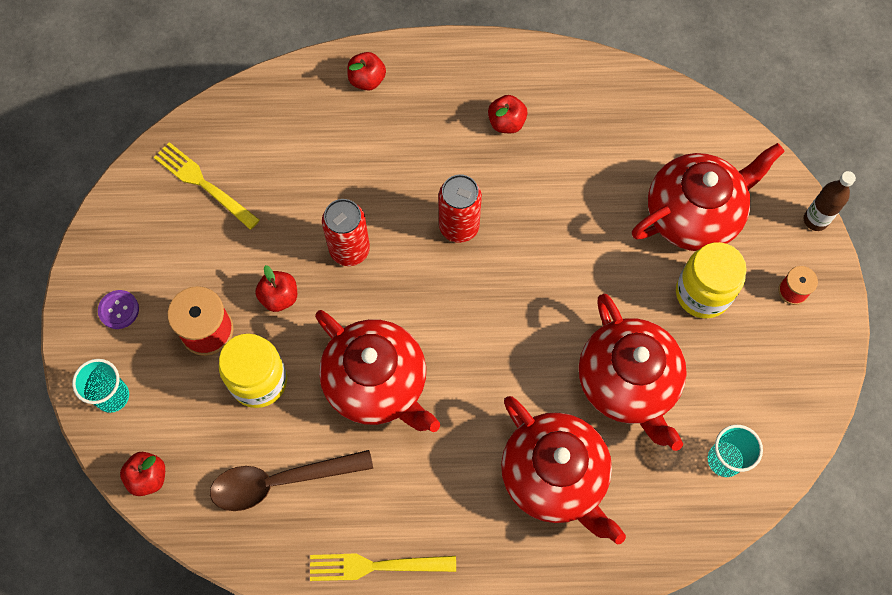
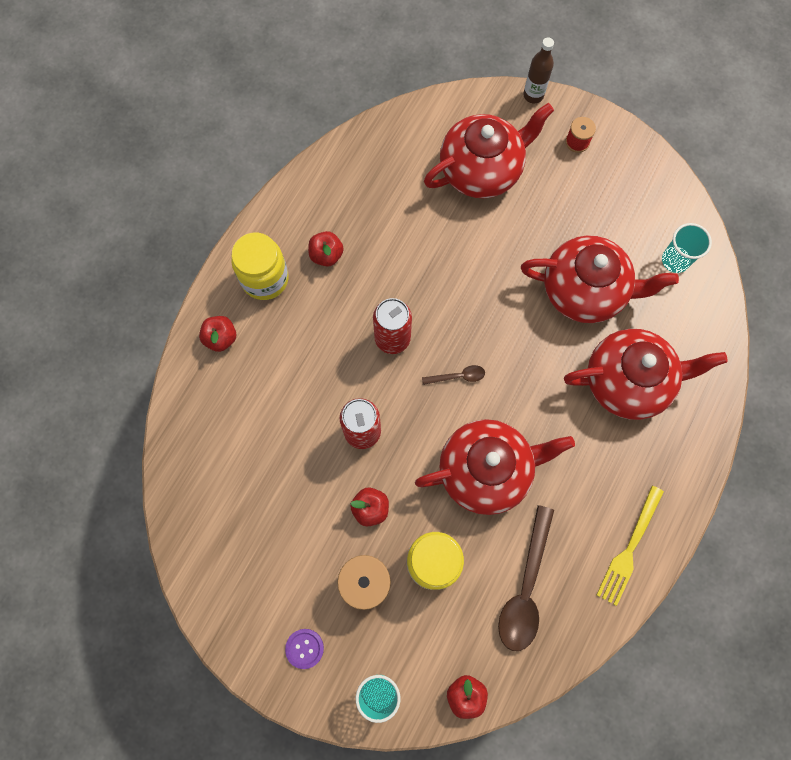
camera: 60 degrees left, 5 degrees up
(203, 183) = (231, 519): yellow fork -> none
(457, 307) = (458, 376): none -> brown spoon
(694, 214) = (482, 170): red teapot -> red teapot turned 60 degrees clockwise
(702, 293) = (545, 200): yellow jar -> yellow jar (265, 279)

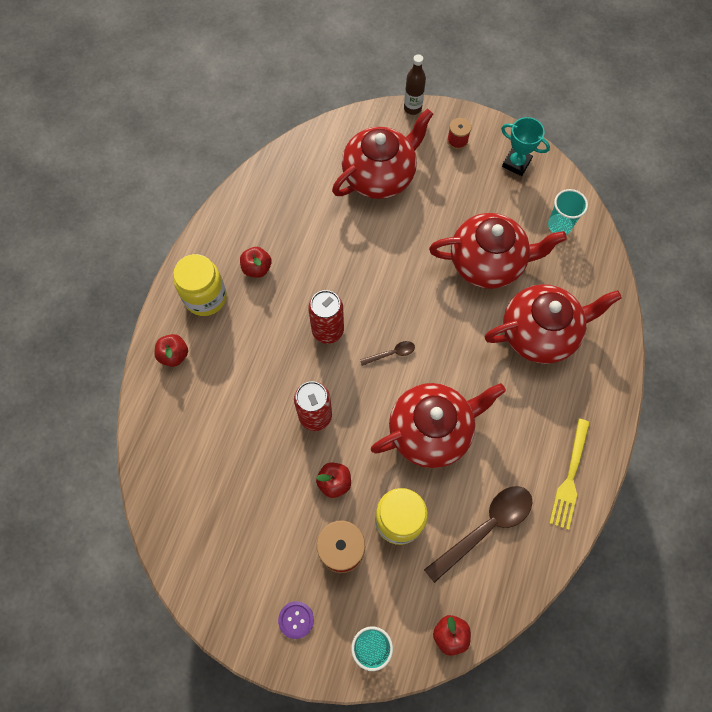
camera: 10 degrees left, 5 degrees down
(525, 587) = (485, 528): brown spoon -> brown spoon turned 135 degrees counterclockwise
(640, 179) = (516, 163): none -> turquoise trophy

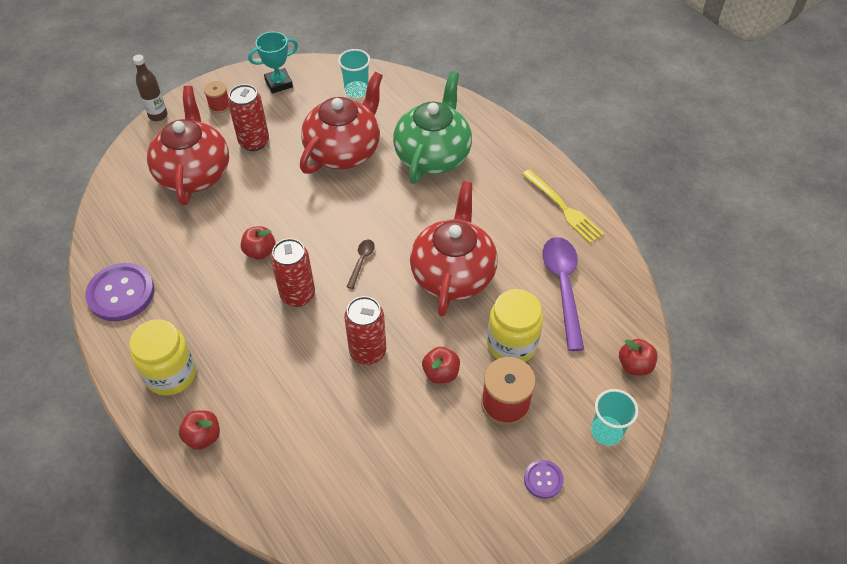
camera: 55 degrees left, 15 degrees down
(244, 214) = (121, 293): none -> purple button
(257, 268) = (185, 314): red apple -> red apple (260, 251)
(442, 192) = (254, 142): none -> red can
(485, 528) = (563, 287): brown spoon -> purple spoon
(540, 333) = (433, 155): red teapot -> green teapot

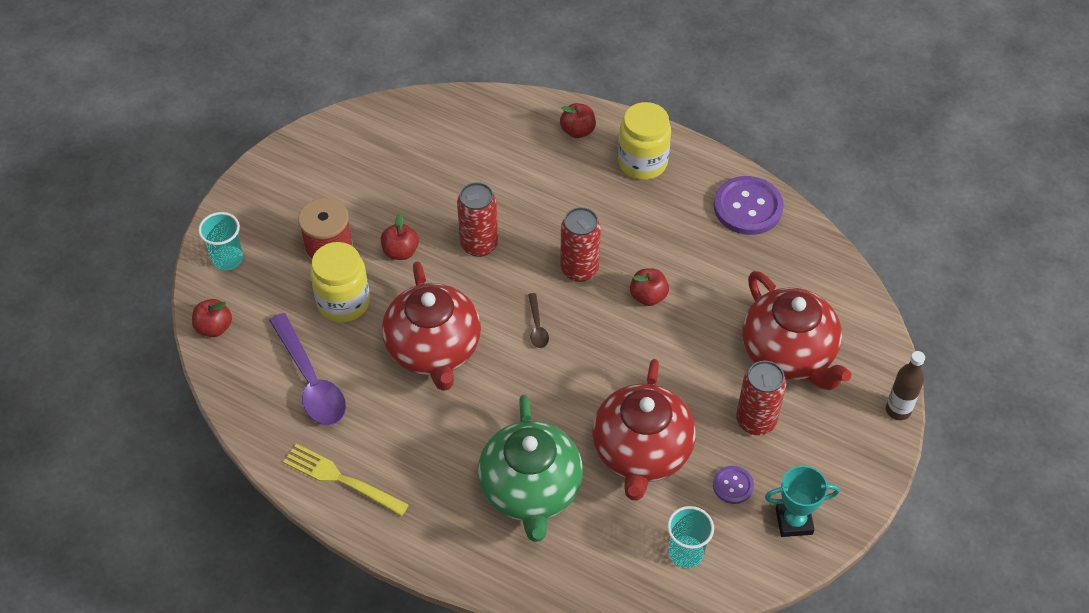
camera: 155 degrees right, 0 degrees up
(219, 106) = (838, 455): red spool -> none
(279, 83) = (794, 521): turquoise trophy -> turquoise trophy turned 45 degrees clockwise
(543, 479) = (274, 203): purple button -> purple button (733, 485)

